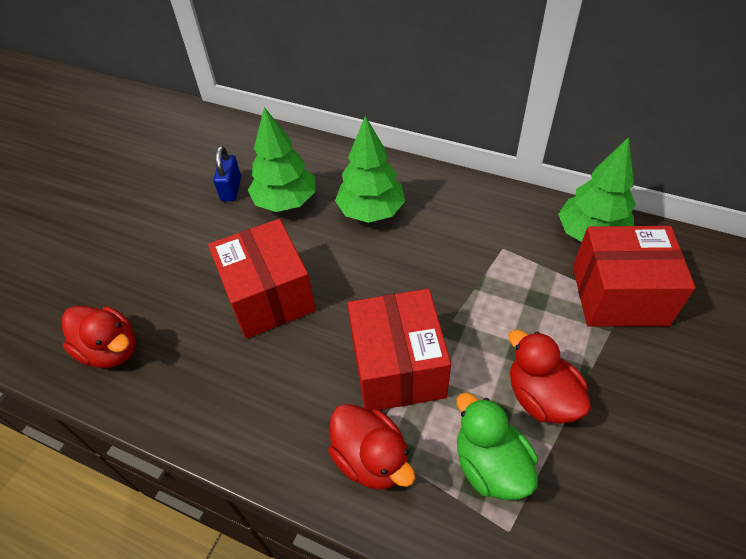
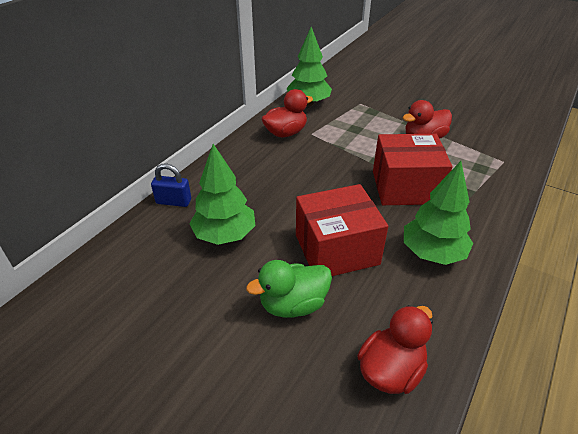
camera: 85 degrees left, 10 degrees down
(231, 189) = (188, 275): blue padlock -> blue padlock (173, 201)
(371, 212) = (257, 185): green tree -> green tree (432, 253)
(371, 459) = (474, 205): red duck -> red duck (286, 133)
(490, 465) = (468, 161): green duck -> green duck (293, 304)
(619, 295) = (355, 103): red box -> none

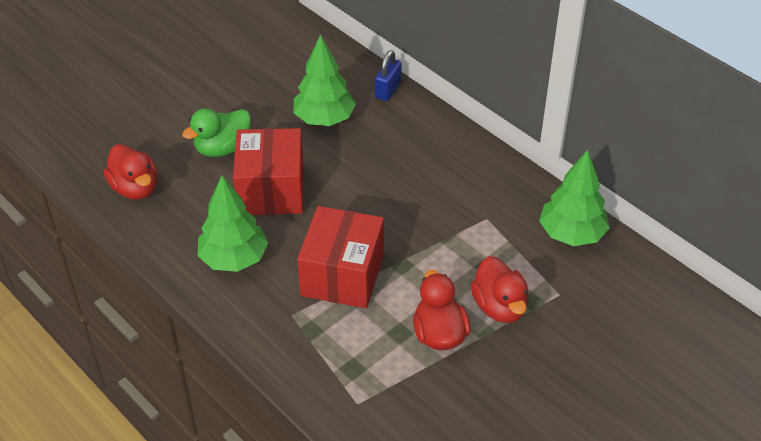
camera: 105 degrees right, 5 degrees up
(286, 133) = (494, 194): red duck -> red duck (499, 307)
(293, 304) = (222, 148): green duck -> green duck turned 120 degrees counterclockwise

